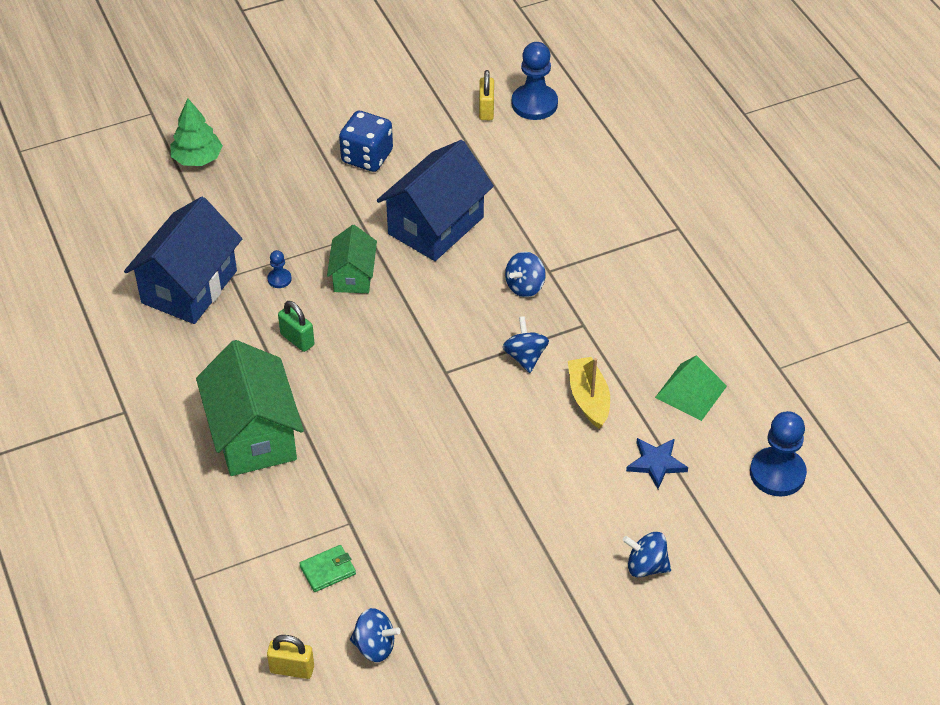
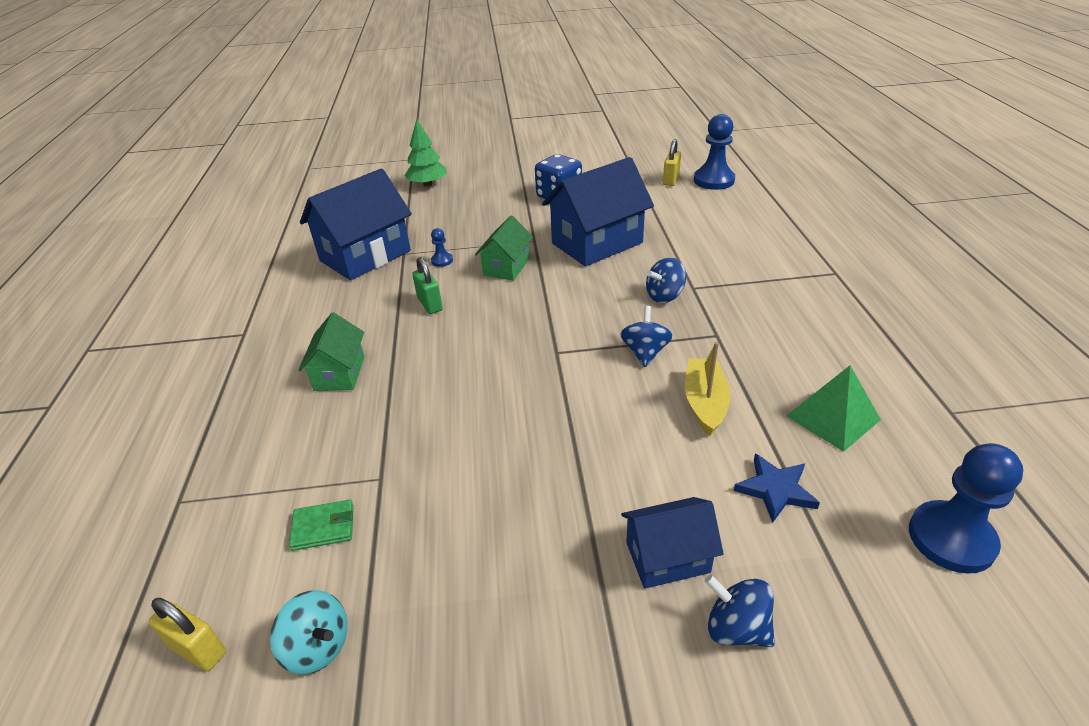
camera: 20 degrees right, 10 degrees down
(253, 435) = (339, 373): green house -> green house, size x0.56
(375, 646) = (318, 647): blue spinning top -> turquoise spinning top
(591, 531) = (667, 557): none -> blue house

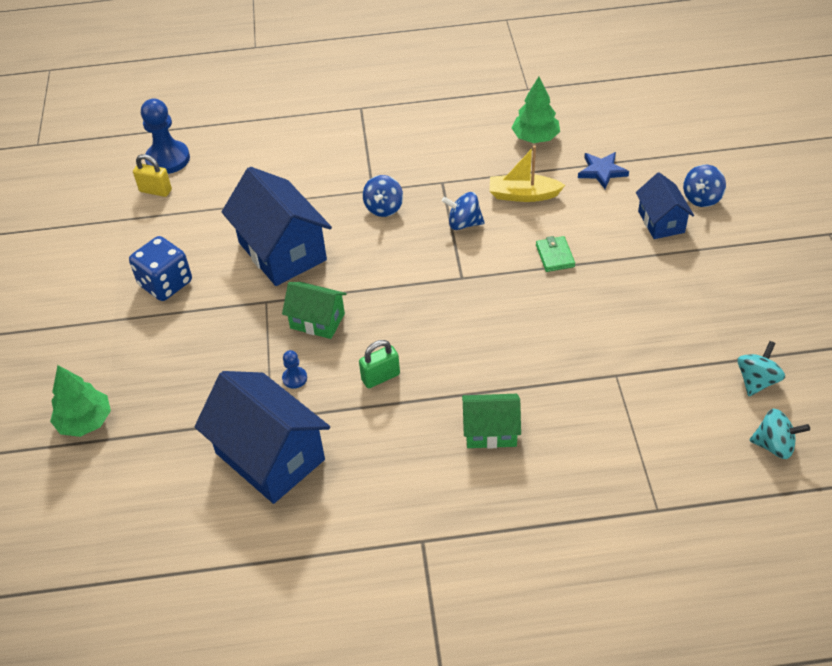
camera: 90 degrees left, 10 degrees up
(198, 649) = (774, 445): yellow padlock -> turquoise spinning top
(323, 527) = (667, 400): green wallet -> green wallet (555, 256)
(664, 296) = (384, 208): blue spinning top -> blue spinning top turned 45 degrees clockwise
(833, 417) = (535, 137): green pyramid -> green tree
(951, 538) = (629, 112): blue pawn -> none

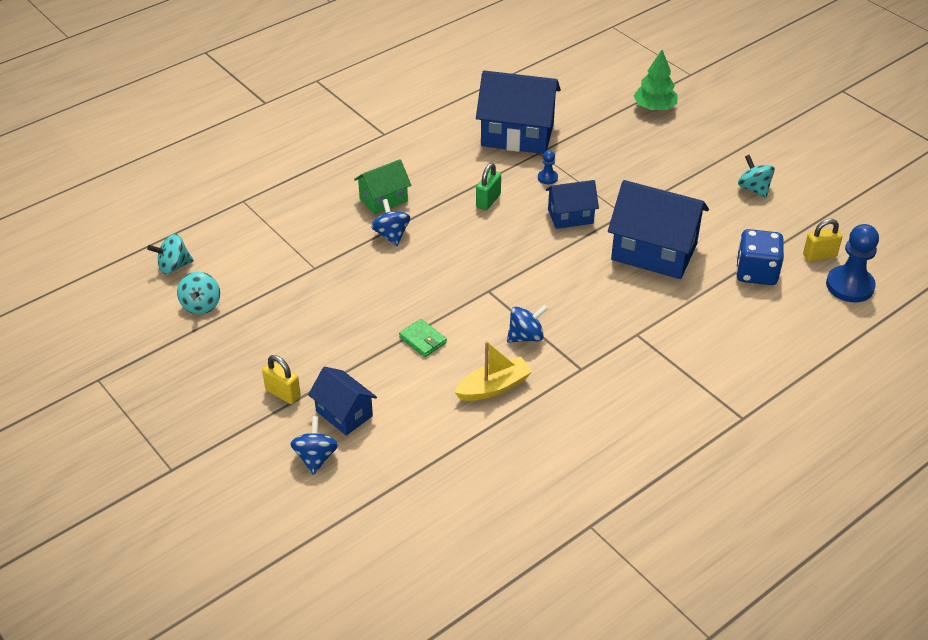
camera: 145 degrees right, 5 degrees down
(122, 274) = (754, 189): none -> turquoise spinning top
(165, 283) = (712, 195): blue dice -> blue dice (756, 272)
(317, 321) = (570, 216): green house -> blue house
(384, 208) = (609, 321): blue spinning top -> blue spinning top (391, 235)
(535, 137) = (531, 459): green tree -> none
(602, 171) = (434, 447): blue star -> none
(707, 258) = (283, 393): none -> yellow padlock

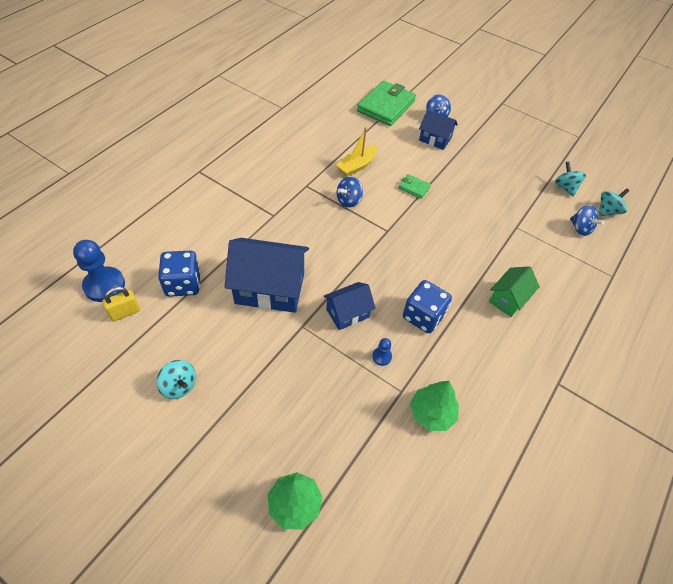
camera: 160 degrees right, 10 degrees up
(283, 393) = (475, 144): yellow padlock -> none
(391, 235) = (481, 265): blue spinning top -> blue spinning top (580, 228)
(394, 497) = (386, 106): none -> green wallet
(488, 201) = (423, 316): green padlock -> blue dice
(517, 135) = (431, 413): blue house -> green tree

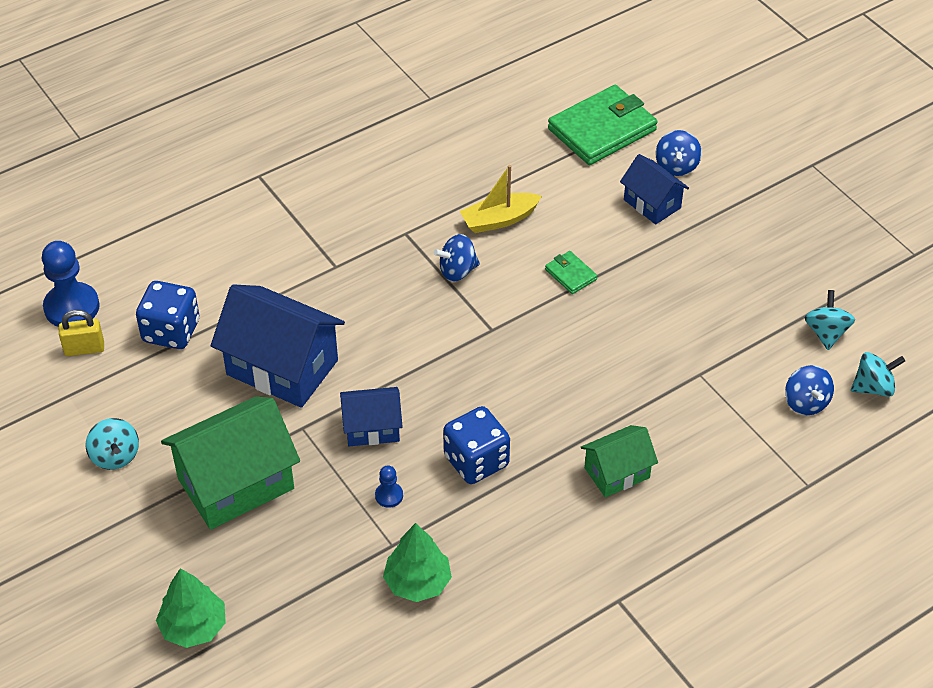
camera: 25 degrees right, 5 degrees down
(275, 380) = (236, 483): none -> green house

